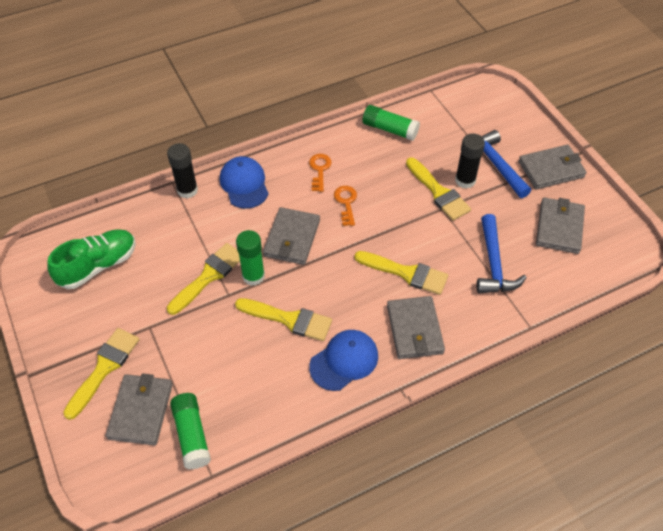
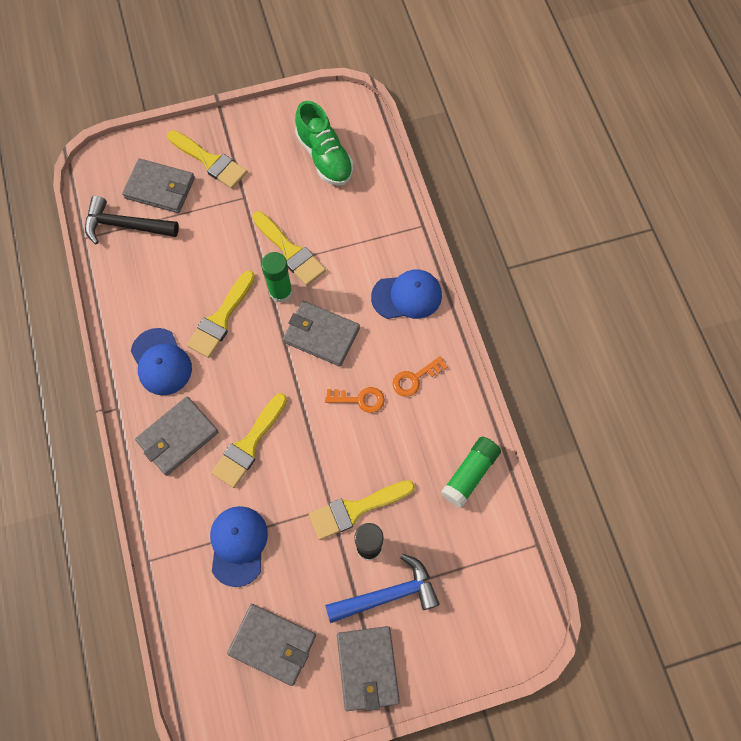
camera: 100 degrees right, 15 degrees up
(187, 190) = (408, 239): black glue stick -> none
(192, 435) = (125, 225): green glue stick -> black hammer
(319, 170) = (415, 378): orange key -> orange key turned 135 degrees clockwise
(414, 329) = (178, 437): grey wallet -> grey wallet turned 45 degrees counterclockwise
(493, 264) = (238, 545): blue hammer -> blue cap

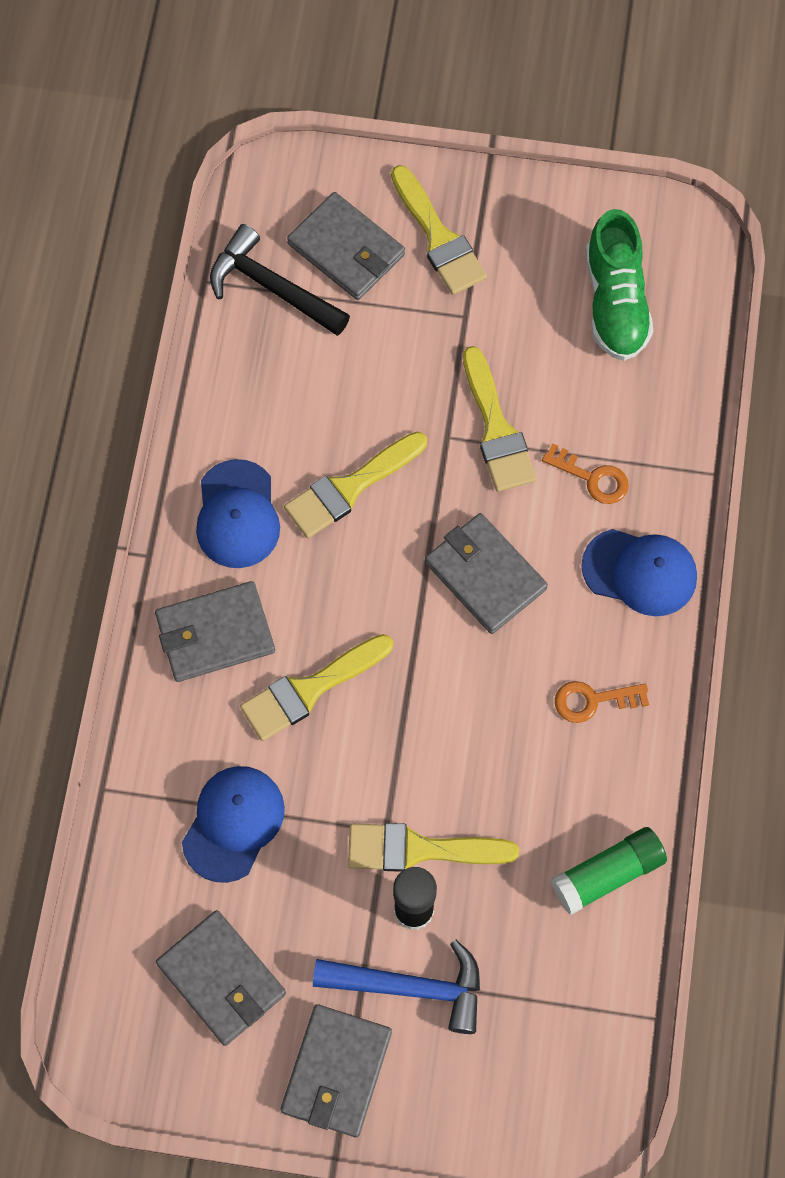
camera: 25 degrees right, 0 degrees up
(281, 292) = (454, 485): green glue stick -> none
(360, 399) = (498, 695): orange key -> orange key (592, 478)

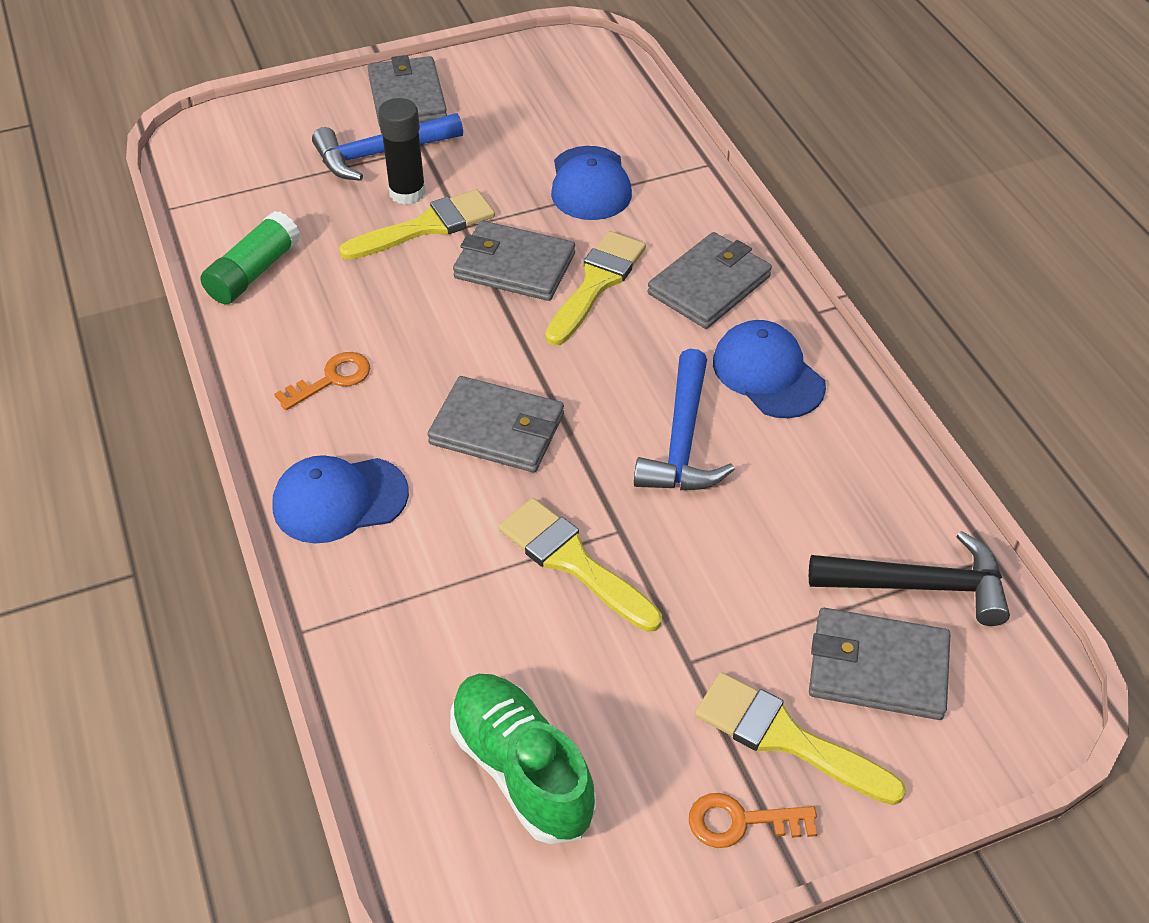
camera: 150 degrees right, 20 degrees down
(221, 979) = (528, 108): grey wallet -> grey wallet (514, 266)
(350, 488) = (682, 441): yellow brush -> blue hammer
(592, 478) = (439, 563): orange key -> orange key (741, 822)

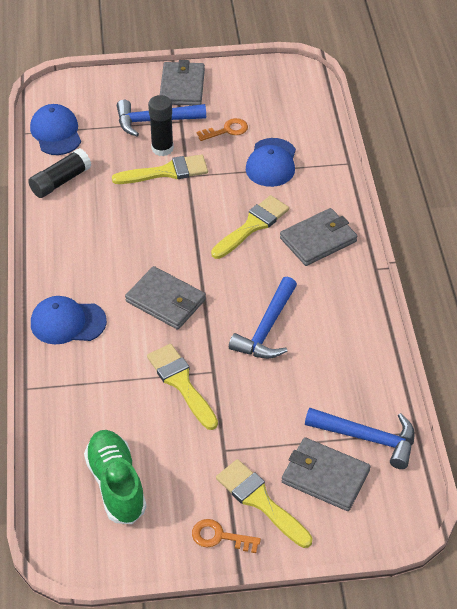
camera: 15 degrees right, 0 degrees up
(254, 272) = (61, 181): green glue stick -> black glue stick
(331, 379) = (84, 253): orange key -> orange key (226, 130)
(514, 266) = (209, 206): grey wallet -> none
(768, 373) = (331, 300): blue cap -> blue cap (56, 132)
(920, 586) = (368, 438): black hammer -> blue hammer

